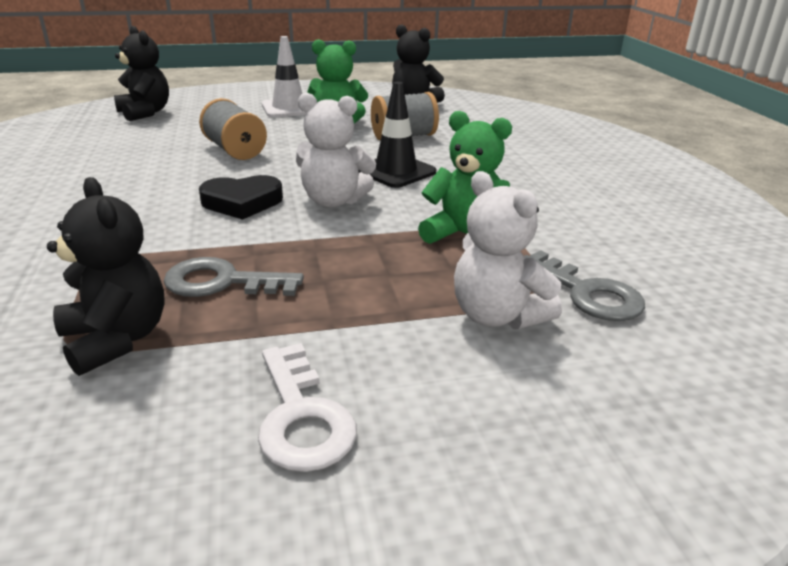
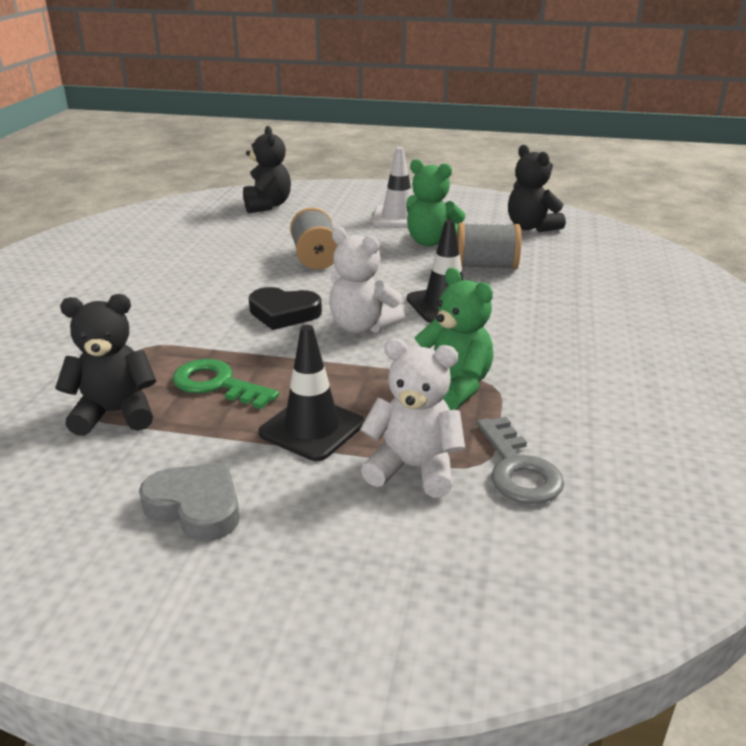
camera: 25 degrees right, 0 degrees up
(116, 339) = (115, 413): black teddy bear -> black teddy bear turned 90 degrees counterclockwise
(222, 282) = (217, 384): grey key -> green key
(301, 417) = (196, 507): white key -> grey heart
(364, 302) = (312, 428): none -> black traffic cone
(497, 316) = (413, 468): white teddy bear -> white teddy bear turned 120 degrees clockwise

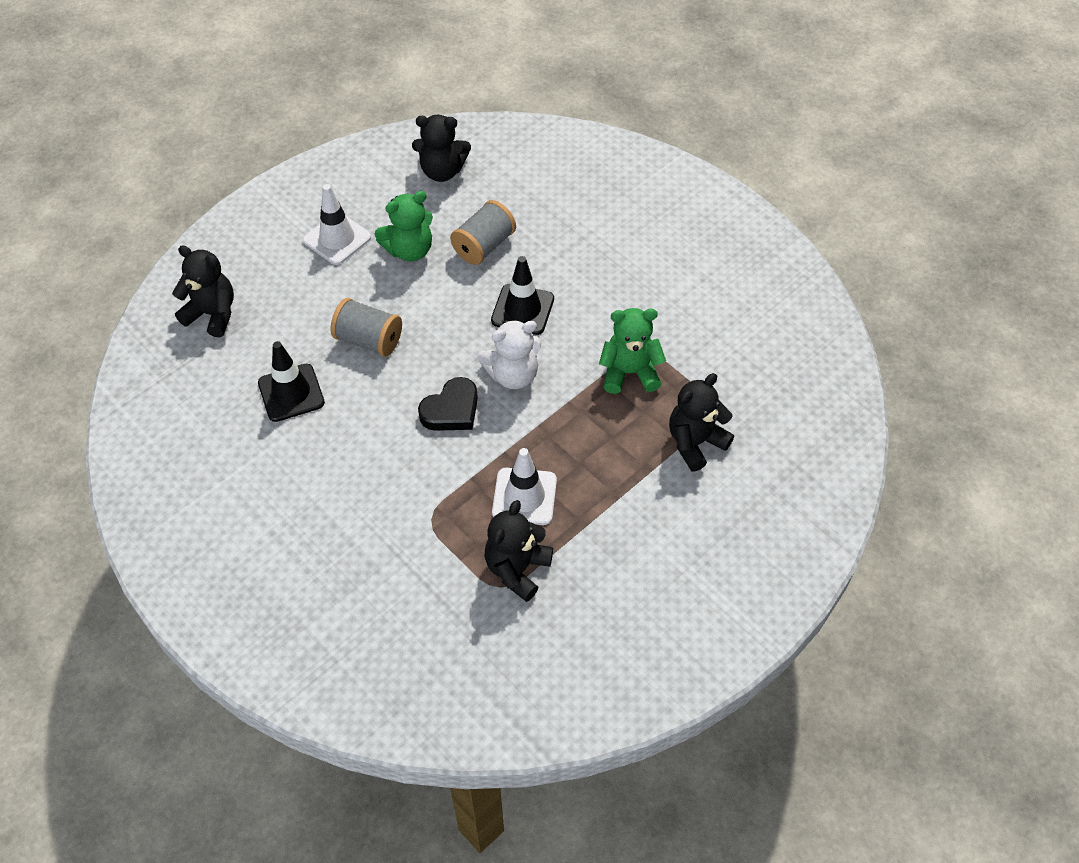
camera: 55 degrees left, 25 degrees up
(196, 507) = (654, 563): grey heart -> none
(217, 384) = (524, 496): green key -> white traffic cone
(312, 428) = (619, 470): black traffic cone -> black traffic cone (291, 393)
(413, 468) = (695, 442): white teddy bear -> black teddy bear
(518, 469) = (731, 396): grey key -> none

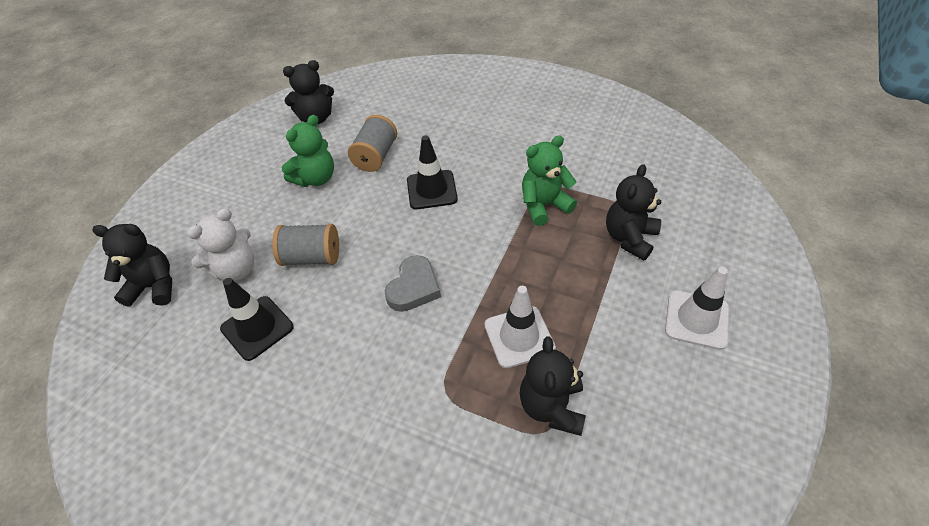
camera: 20 degrees left, 5 degrees down
(337, 239) = (249, 190): white traffic cone -> white traffic cone (696, 319)
(451, 410) = (414, 287): black heart -> grey heart
(512, 375) = (451, 240): white teddy bear -> white teddy bear (236, 269)

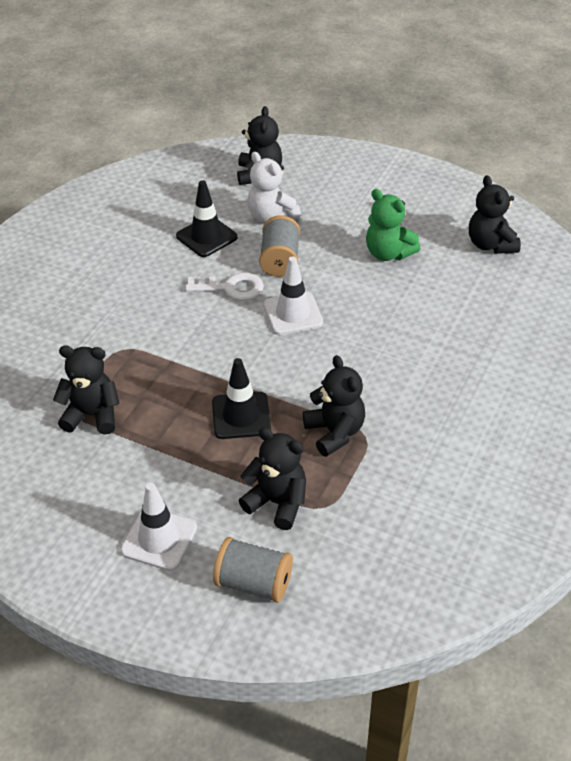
camera: 90 degrees right, 5 degrees down
(350, 295) = (231, 288): none -> white key
(376, 156) = (423, 295): grey spool -> grey spool (254, 583)
(414, 287) = (234, 328): grey heart -> none
(432, 190) = (366, 340): black traffic cone -> black traffic cone (241, 416)
(519, 336) = (166, 399): white traffic cone -> white traffic cone (293, 314)
(544, 205) = (335, 432): green teddy bear -> black teddy bear

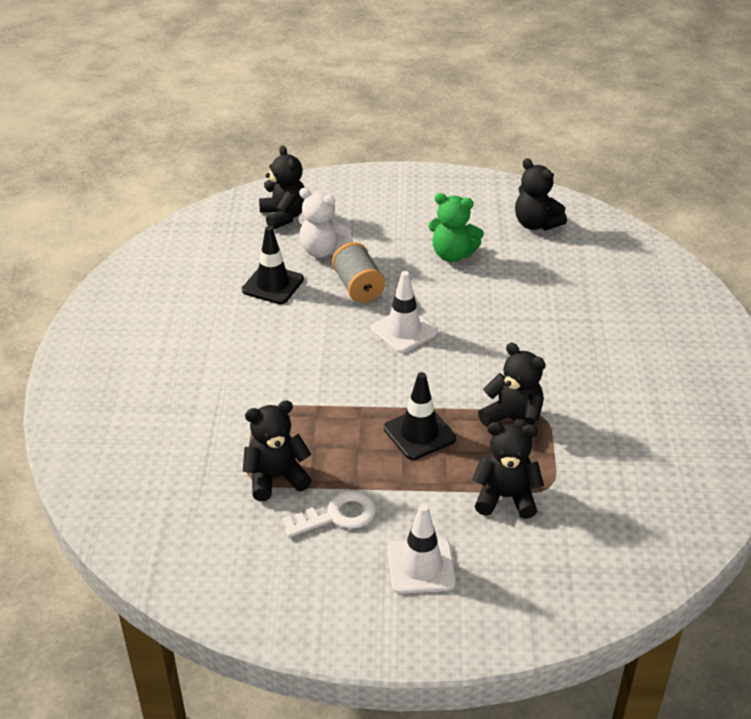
camera: 25 degrees left, 5 degrees down
(231, 288) = (330, 324): white key -> white key (337, 516)
(254, 583) = (534, 573): grey spool -> none

